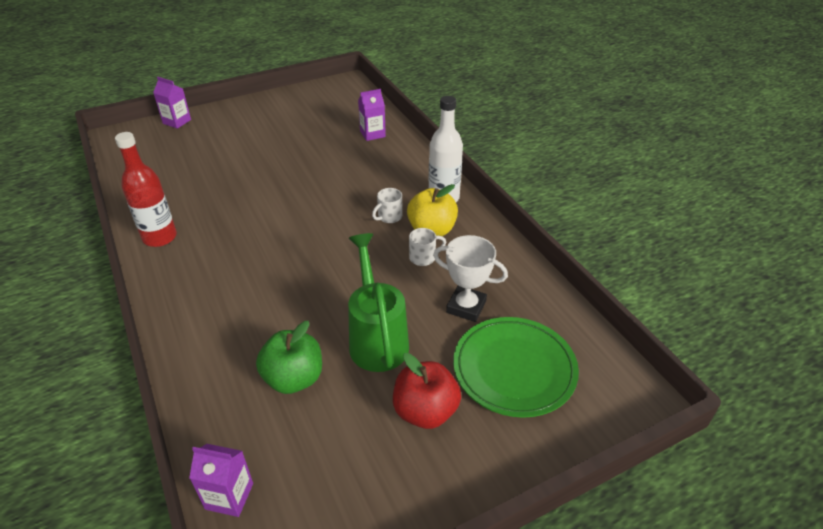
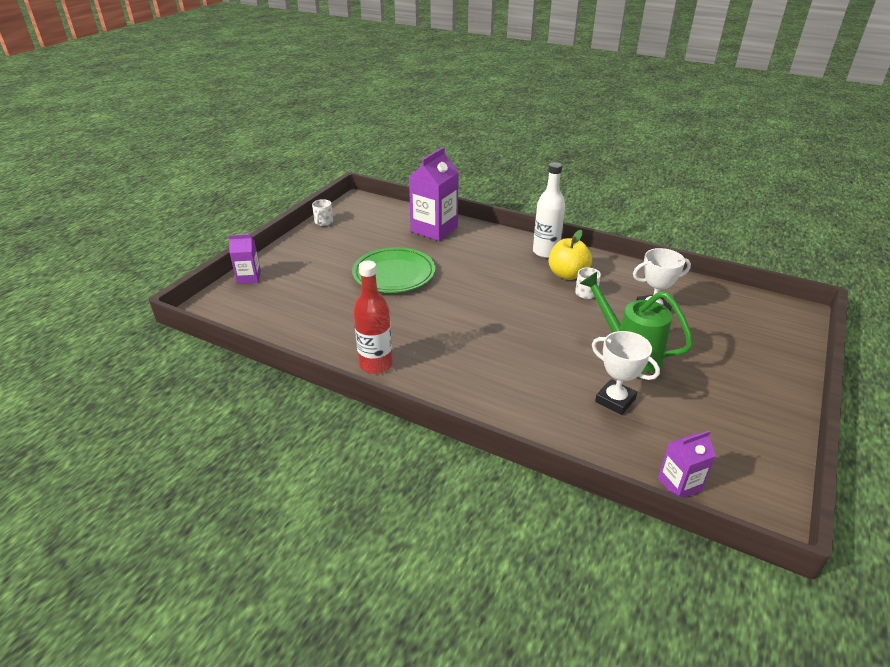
camera: 35 degrees left, 5 degrees down
(294, 378) = (615, 400): green apple -> white trophy
(372, 134) = (434, 229): purple carton -> purple carton, size x1.84
(389, 217) = (528, 278): white mug -> white mug (323, 222)
(425, 411) = (713, 375): red apple -> none
(514, 369) = (724, 329): green plate -> green plate (394, 274)

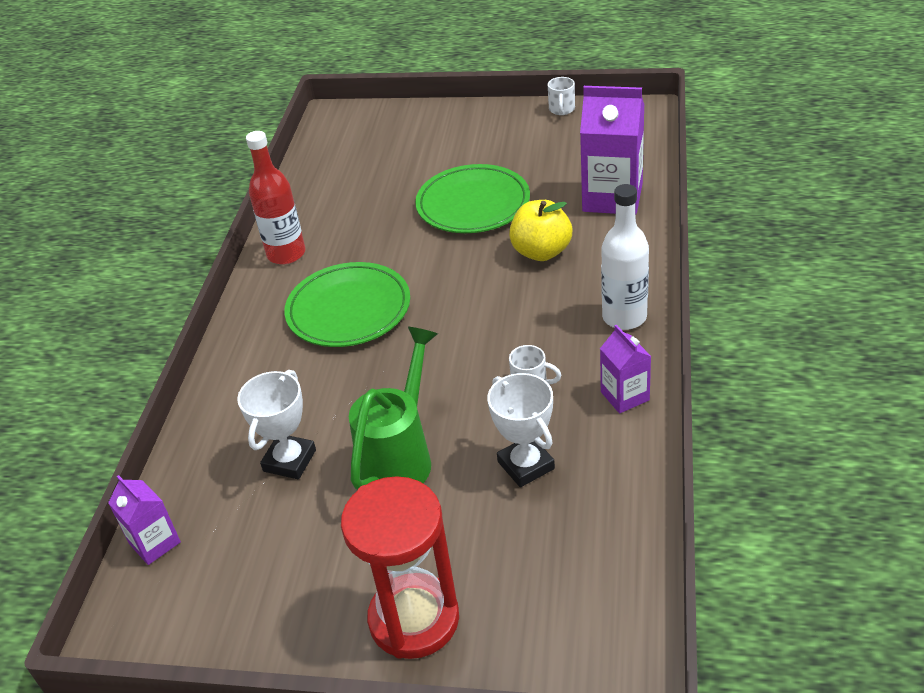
camera: 75 degrees right, 5 degrees up
(249, 277) = (404, 114): purple carton -> purple carton (625, 396)
(323, 222) = (561, 110): white mug -> white mug turned 75 degrees counterclockwise
(469, 346) = (349, 310): none -> green plate
(567, 274) = (571, 354): yellow apple -> yellow apple (541, 252)
(763, 372) = (414, 619): none -> red hourglass

